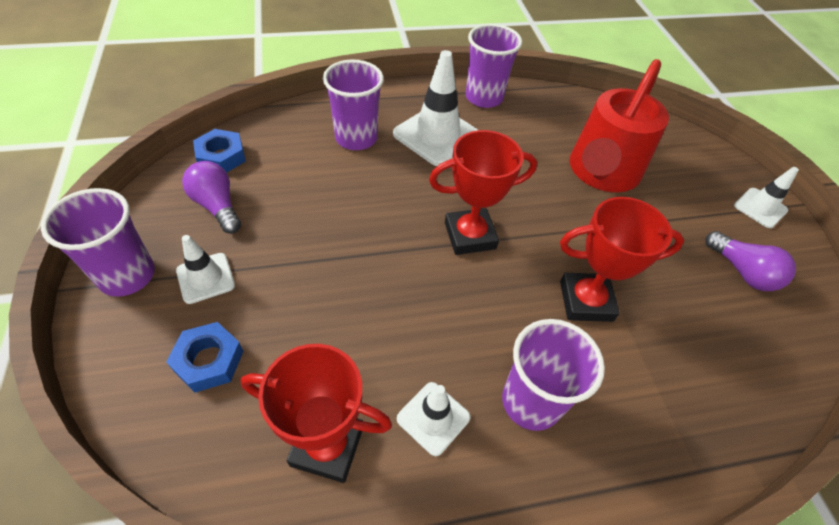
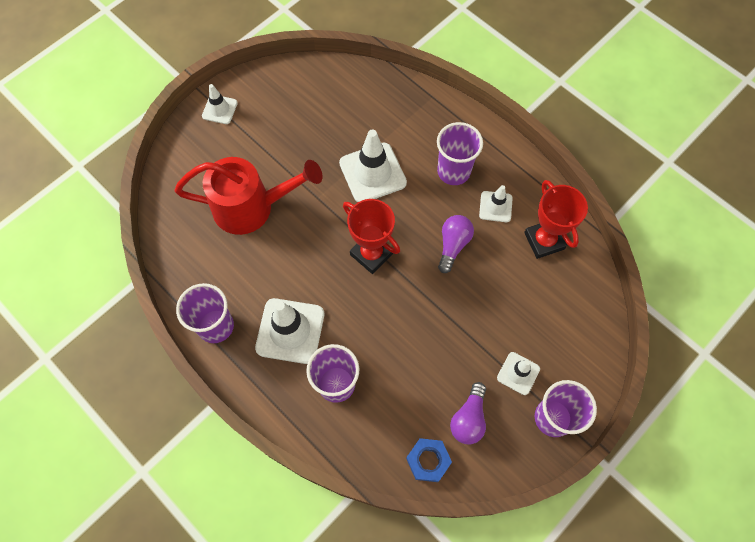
camera: 120 degrees left, 15 degrees up
(209, 360) = (555, 325): blue nut -> none
(586, 301) = (372, 173): red trophy -> white traffic cone
(742, 271) = (288, 107): purple light bulb -> purple light bulb (453, 245)

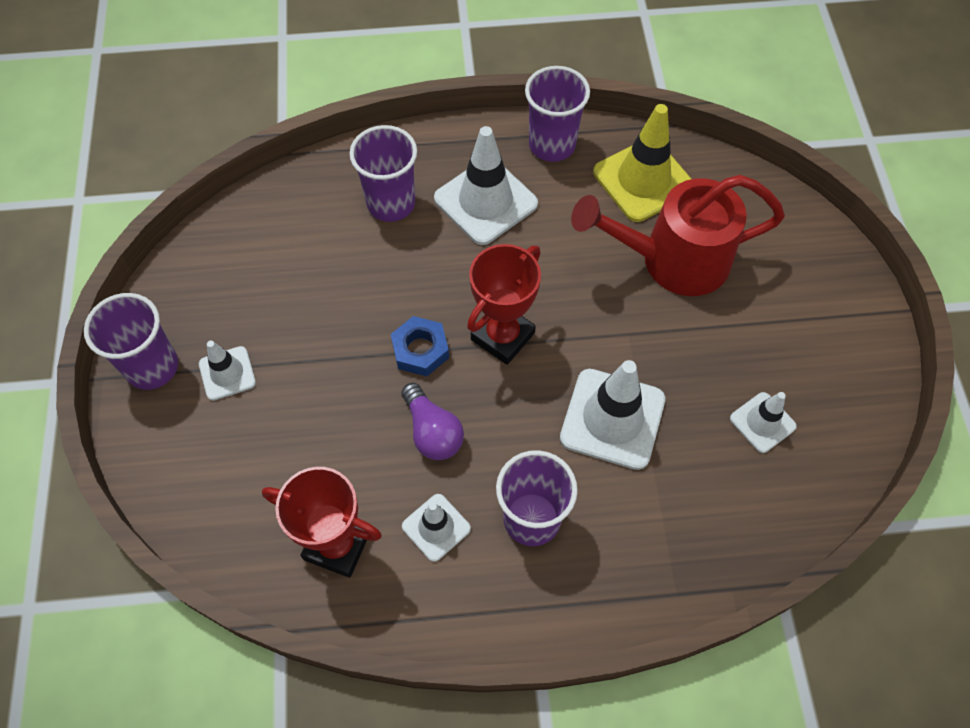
camera: 130 degrees right, 5 degrees down
(204, 257) = (643, 180): none -> yellow traffic cone
(219, 109) = (852, 314): white traffic cone -> white traffic cone (762, 422)
(252, 207) = (671, 260): red watering can -> red watering can turned 45 degrees clockwise
(371, 254) = (502, 336): red trophy -> red trophy turned 45 degrees counterclockwise
(428, 461) = (240, 226): blue nut -> blue nut (420, 350)
(469, 418) = (237, 290): purple light bulb -> none

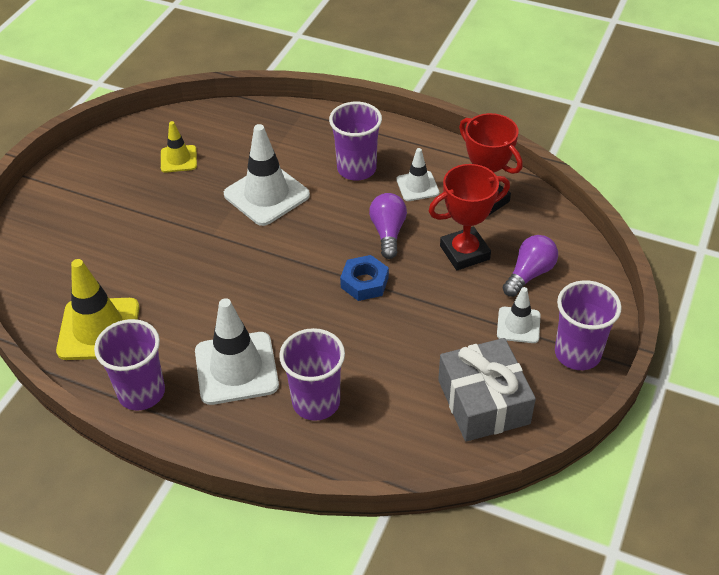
camera: 150 degrees left, 15 degrees down
(233, 271) = (483, 402): none -> grey gift
(237, 449) = (529, 274): none -> purple light bulb
(502, 336) = (299, 267): red trophy -> red trophy (464, 253)
(671, 260) = (138, 265): red watering can -> none
(762, 422) = (178, 159): white traffic cone -> yellow traffic cone

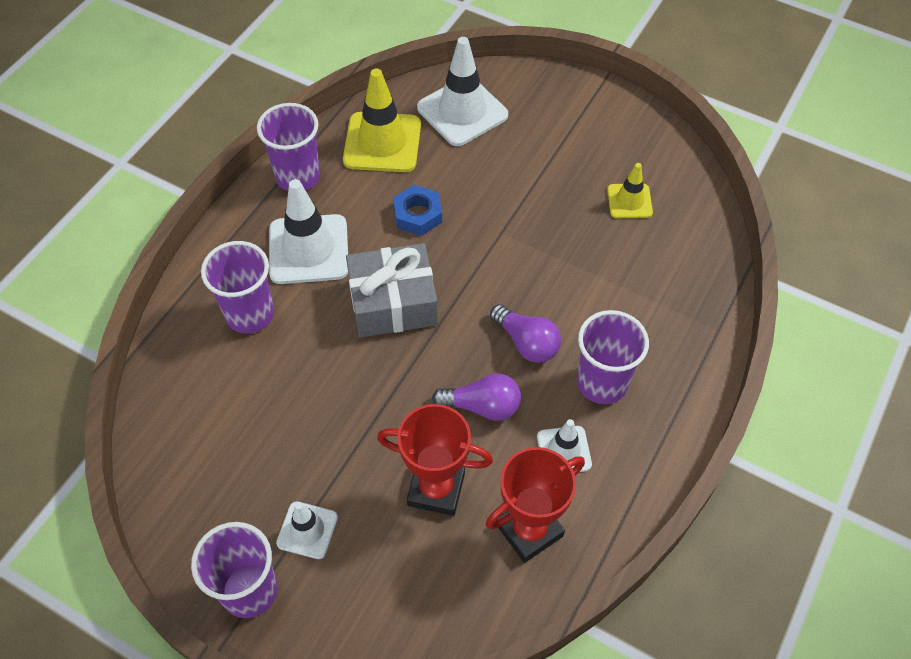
camera: 95 degrees right, 10 degrees up
(266, 195) = (561, 284): white traffic cone -> white traffic cone (462, 111)
(364, 282) = (404, 373): blue nut -> blue nut (417, 215)
(464, 253) = (436, 489): red trophy -> red trophy turned 60 degrees counterclockwise
(483, 402) = (208, 471): grey gift -> grey gift (393, 302)
(529, 274) = (387, 561): purple light bulb -> purple light bulb (526, 342)

